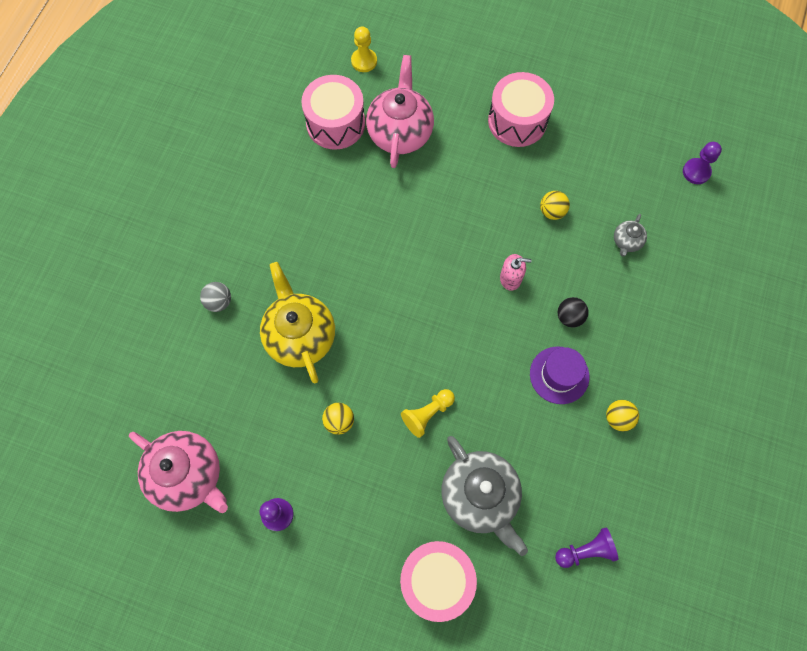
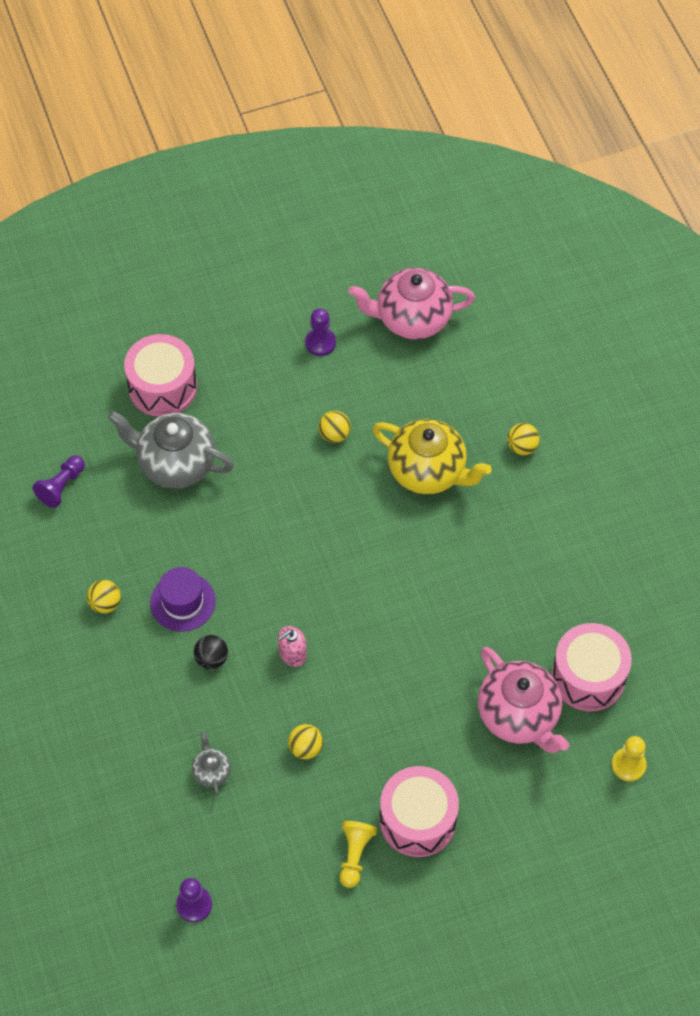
camera: 140 degrees right, 10 degrees down
(219, 302) = (522, 447): grey ball -> yellow ball
(427, 414) = (268, 491): yellow pawn -> yellow pawn (354, 855)

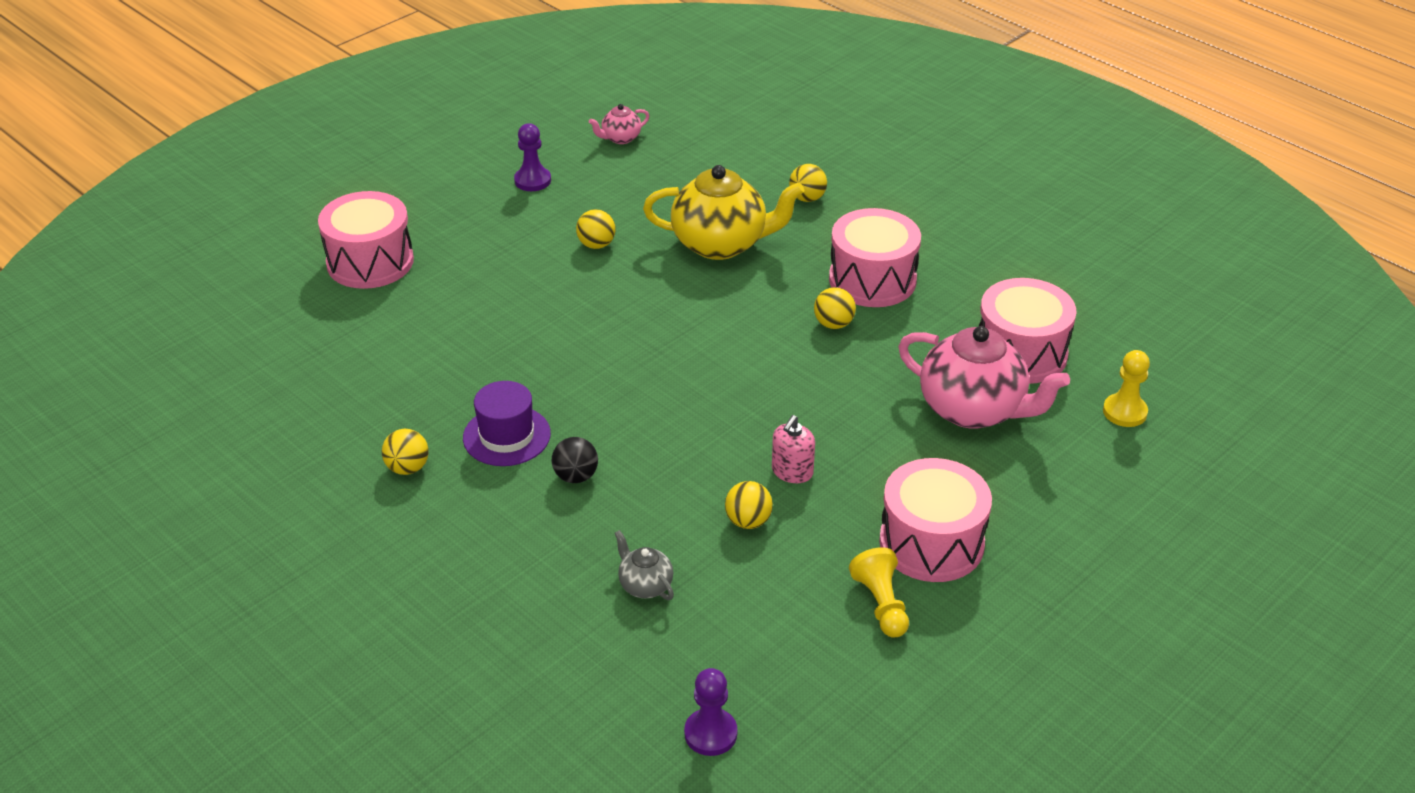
camera: 25 degrees left, 20 degrees down
(61, 486) = (290, 379): purple pawn -> none
(175, 463) = (423, 319): grey teapot -> none
(292, 654) = (672, 440): pink soap dispenser -> pink soap dispenser (792, 472)
(412, 319) = (620, 138): pink teapot -> pink teapot, size x0.46
(466, 590) = (833, 324): none -> yellow ball
(521, 556) = (872, 280): none -> pink drum

